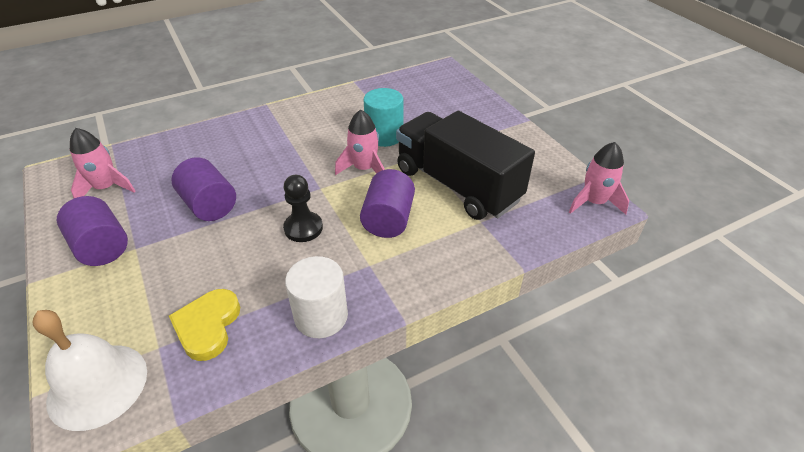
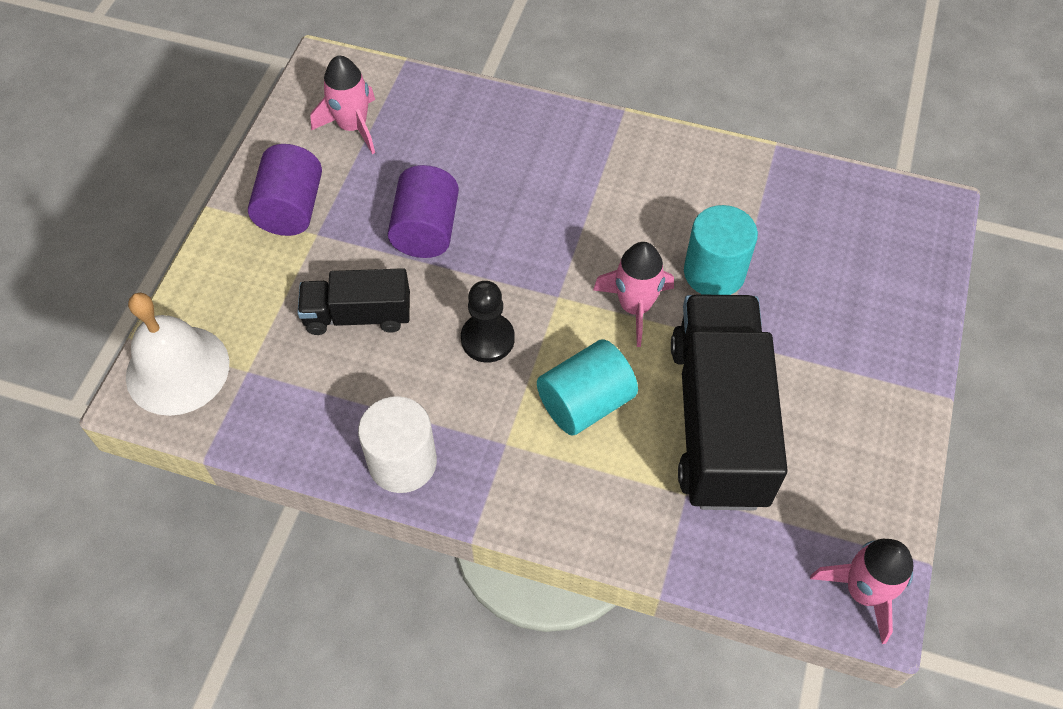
camera: 45 degrees right, 15 degrees up
(207, 326) = (302, 384): yellow heart -> none
(209, 268) = (358, 315): none -> black truck
(388, 219) = (585, 403): purple cylinder -> turquoise cylinder

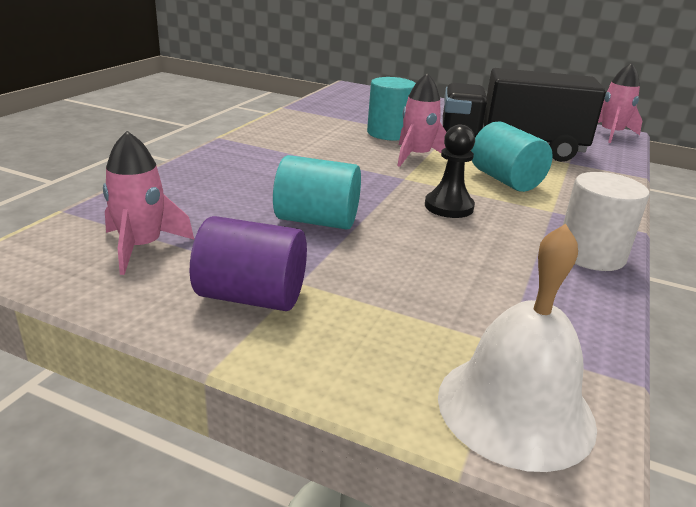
camera: 85 degrees left, 30 degrees down
(358, 315) = (422, 264): black truck -> none
(426, 230) = (317, 221): purple cylinder -> turquoise cylinder

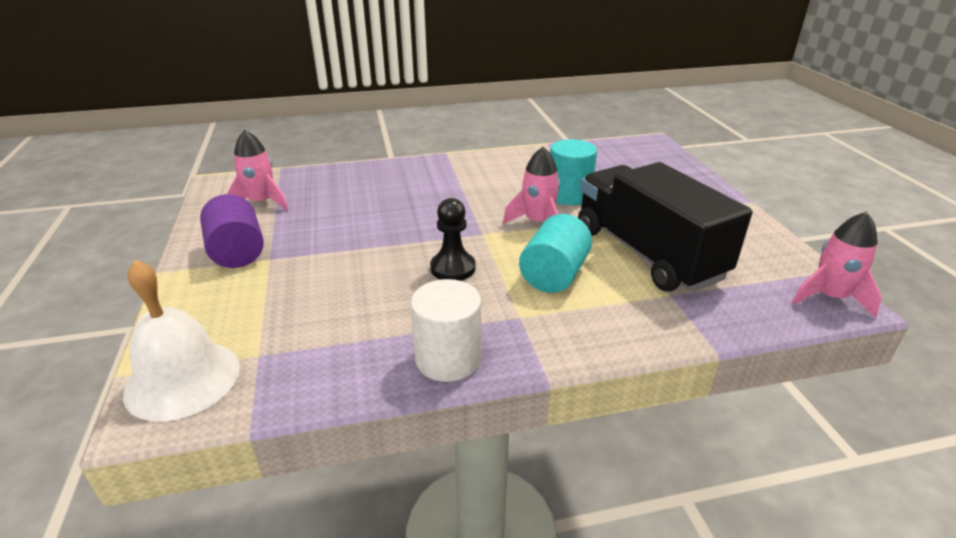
camera: 55 degrees right, 5 degrees up
(317, 221) = (358, 232): turquoise cylinder -> none

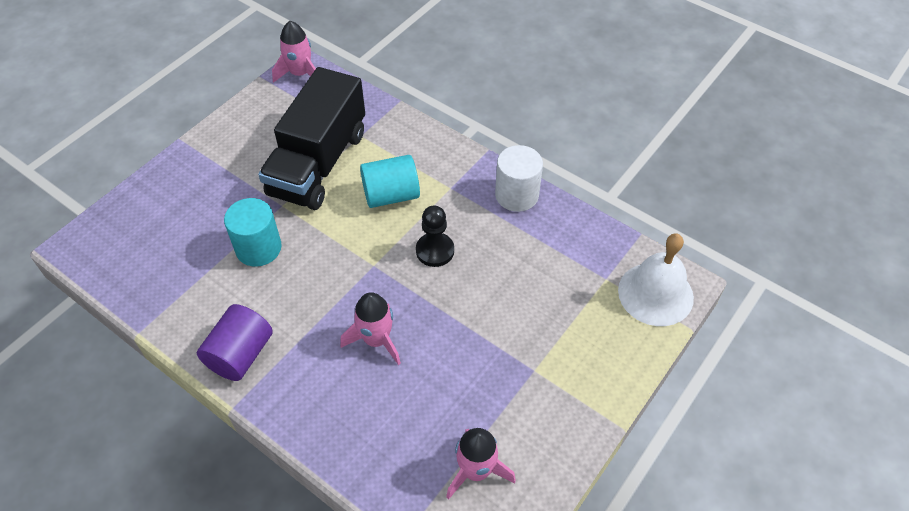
camera: 130 degrees left, 20 degrees up
(237, 252) = (550, 400): purple cylinder -> purple cylinder (240, 354)
(537, 222) = (326, 242): pink rocket -> pink rocket (376, 340)

